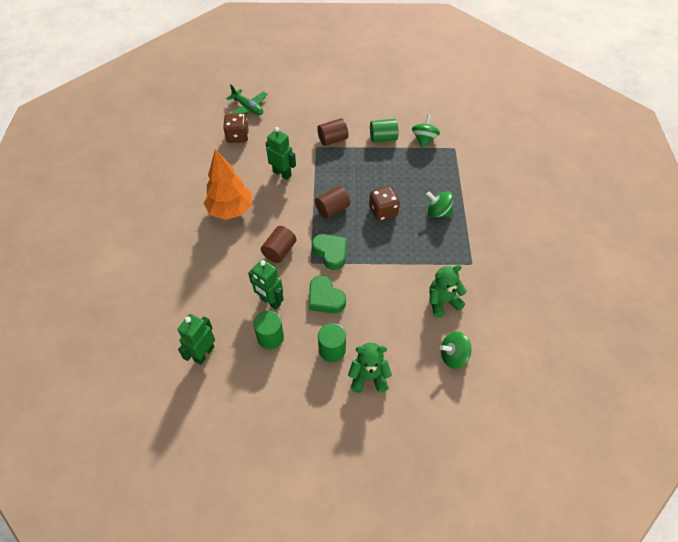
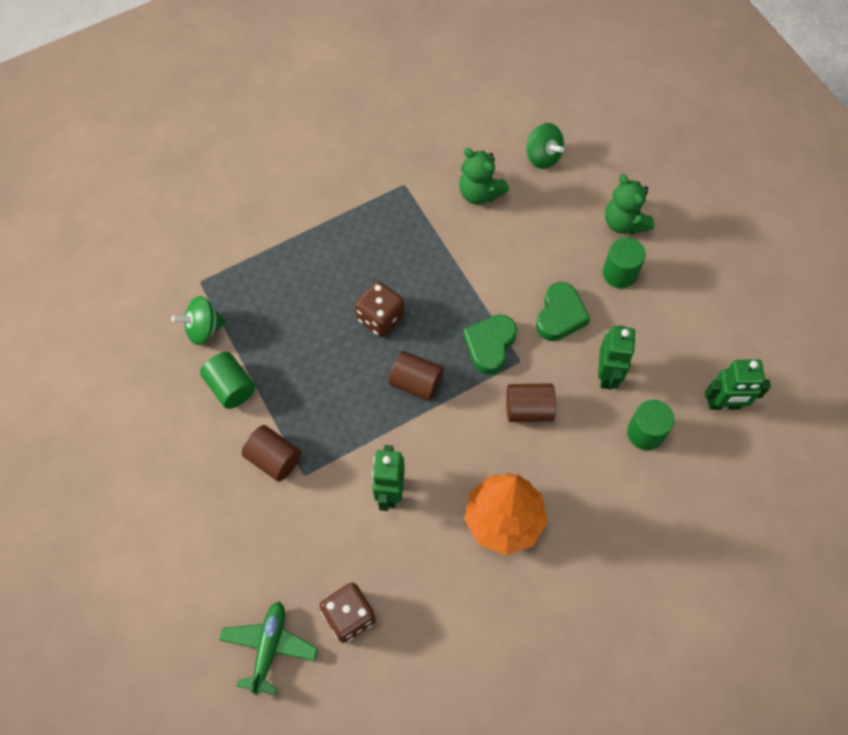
camera: 120 degrees left, 10 degrees up
(270, 337) = (651, 345): green cylinder -> green cylinder (645, 433)
(438, 212) = (341, 252): green spinning top -> none

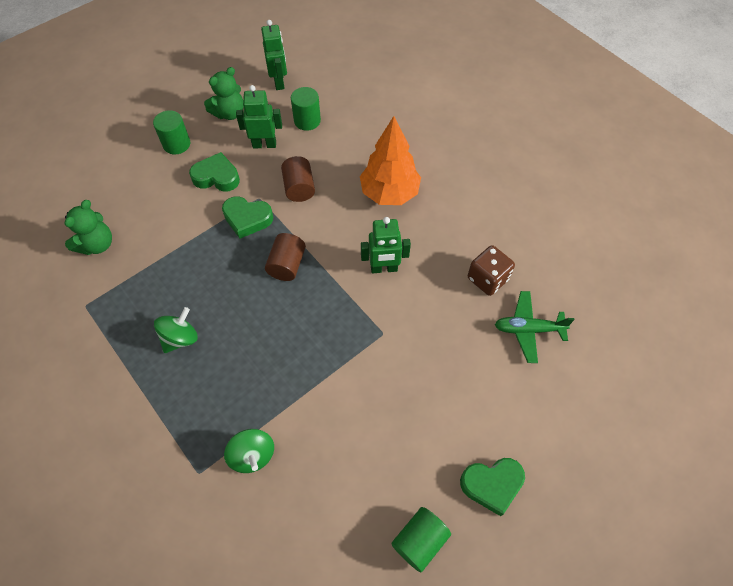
camera: 100 degrees left, 5 degrees down
(106, 552) = (492, 485): none -> green heart
(230, 387) = (311, 413): green cylinder -> green cylinder (419, 541)
(274, 459) = (374, 360): brown cylinder -> none
(380, 317) = (228, 301): brown dice -> none
(542, 156) = (60, 203): green spinning top -> green spinning top (180, 338)
(624, 222) = (129, 145): green teddy bear -> green teddy bear (229, 113)

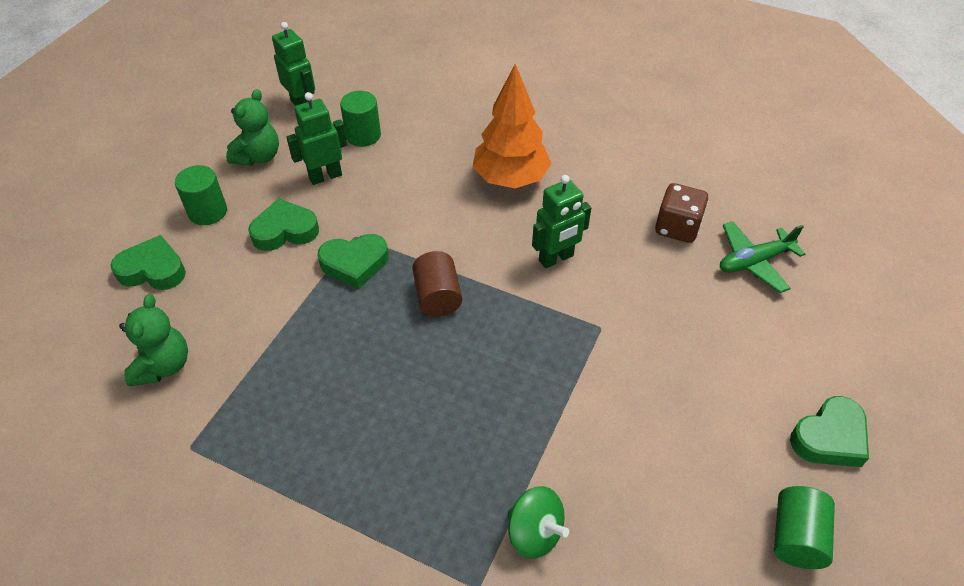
camera: 25 degrees left, 10 degrees down
(123, 174) = (153, 270): none -> green heart
(180, 338) = (351, 433): green spinning top -> none
(299, 188) = (399, 209): brown cylinder -> none

